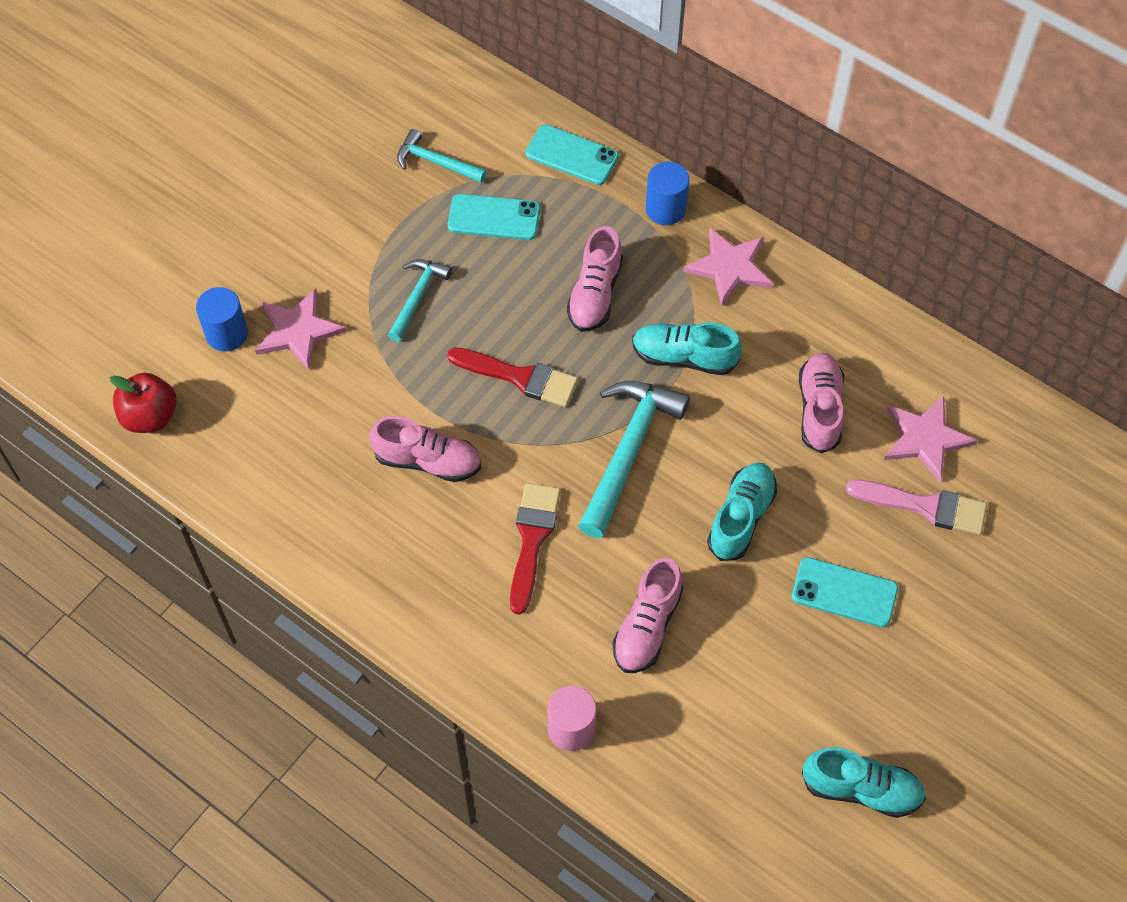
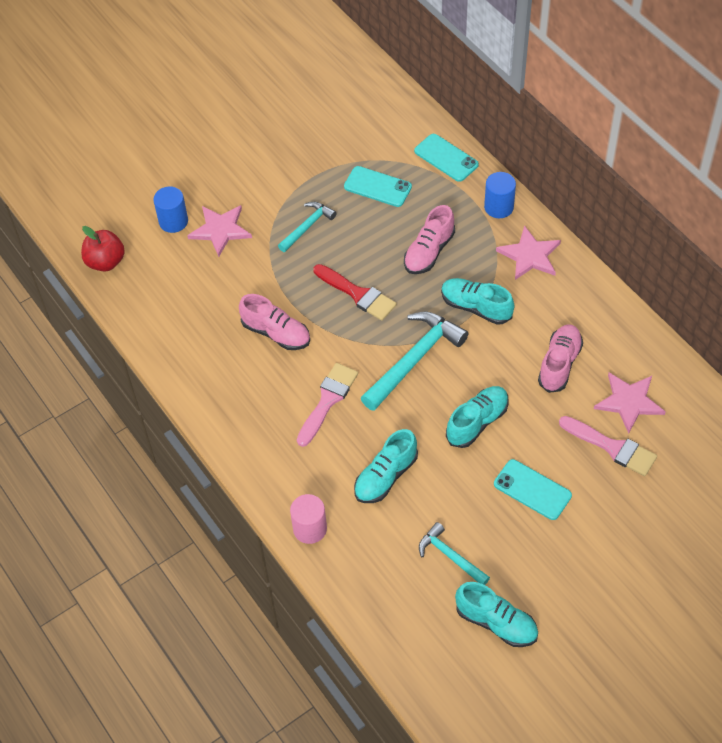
camera: 20 degrees right, 5 degrees down
(436, 162) = (351, 143): turquoise hammer -> turquoise hammer (450, 556)
(532, 539) = (328, 400): red brush -> pink brush
(647, 626) = (385, 476): pink shoe -> turquoise shoe

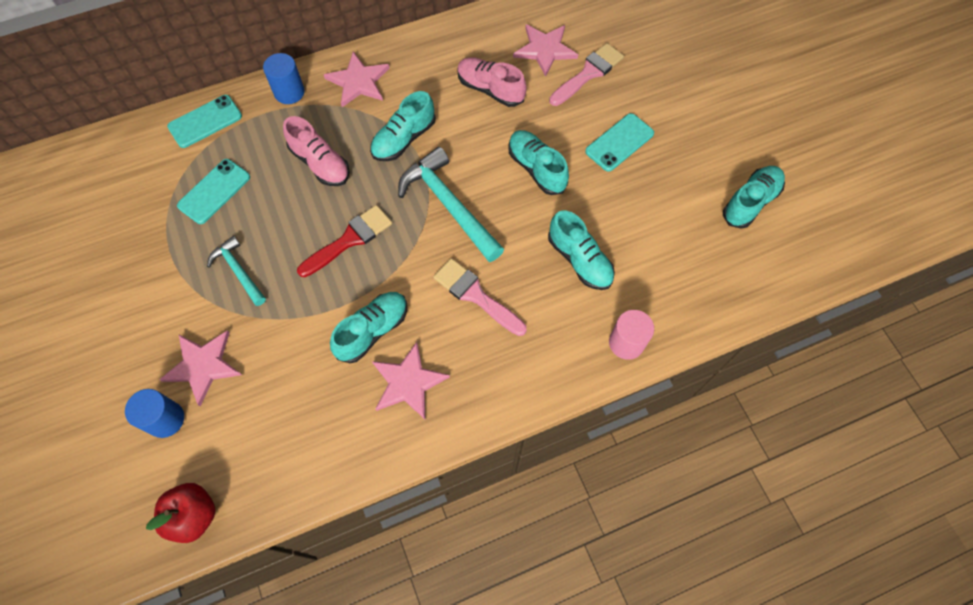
camera: 80 degrees left, 10 degrees up
(236, 369) = (408, 382): none -> pink star
(276, 333) = (372, 330): pink shoe -> turquoise shoe
(450, 556) = (678, 223): turquoise hammer -> none

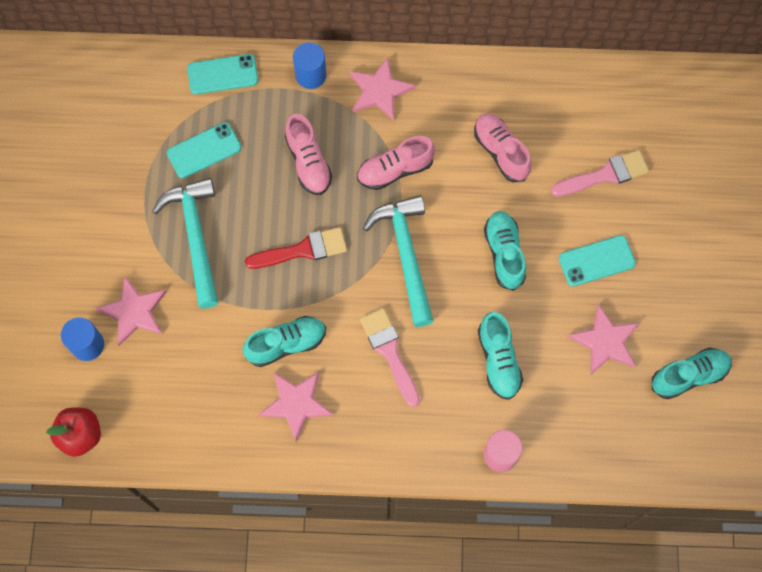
camera: 25 degrees right, 5 degrees up
(238, 271) = (195, 238): turquoise hammer -> turquoise hammer, size x1.75
(404, 139) = (395, 170): turquoise shoe -> pink shoe
(545, 49) = (575, 130): pink star -> pink star (605, 341)

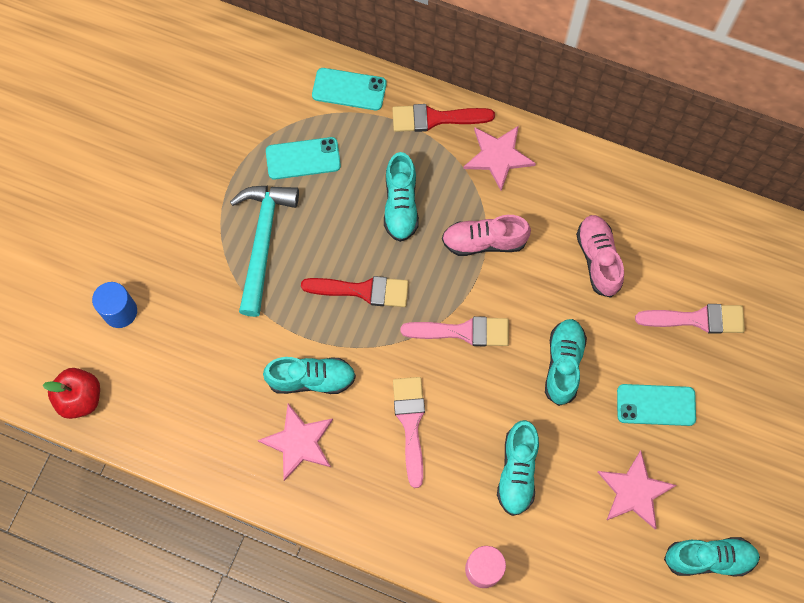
camera: 20 degrees right, 0 degrees up
(134, 311) = (176, 294): pink star -> none
(308, 162) = (400, 205): pink shoe -> turquoise shoe
(311, 75) = (435, 118): blue cylinder -> red brush
(406, 255) = (463, 332): turquoise hammer -> pink brush

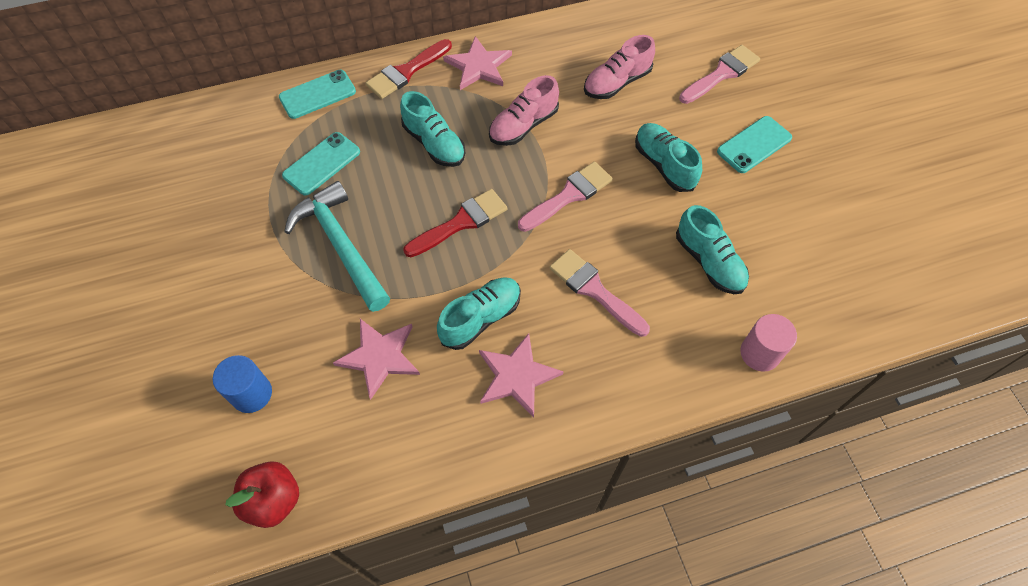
camera: 40 degrees left, 10 degrees down
(598, 259) = (617, 83): pink shoe -> pink shoe turned 75 degrees counterclockwise
(634, 491) = (802, 211): pink star -> pink star (379, 357)
(709, 558) = (898, 216): turquoise shoe -> none

